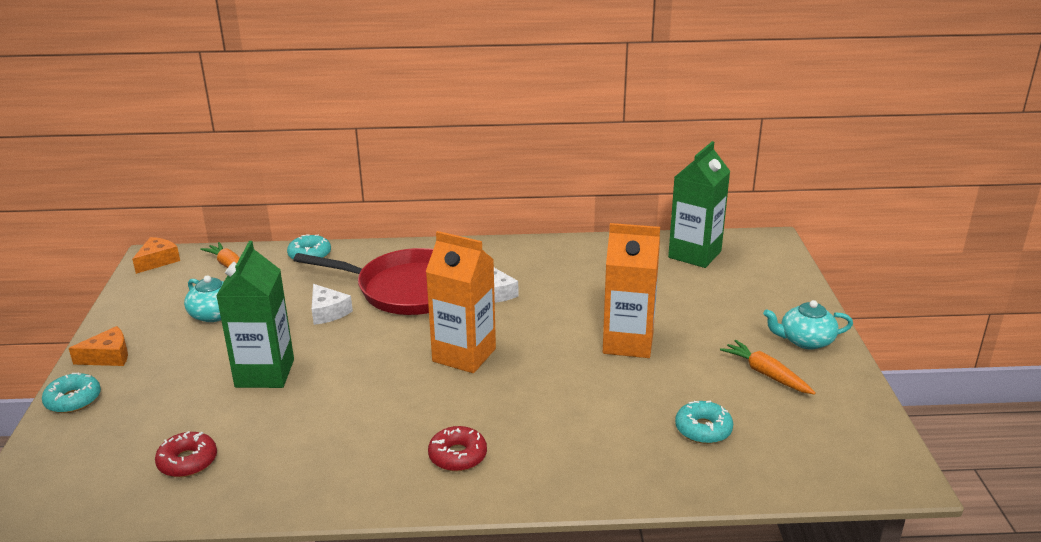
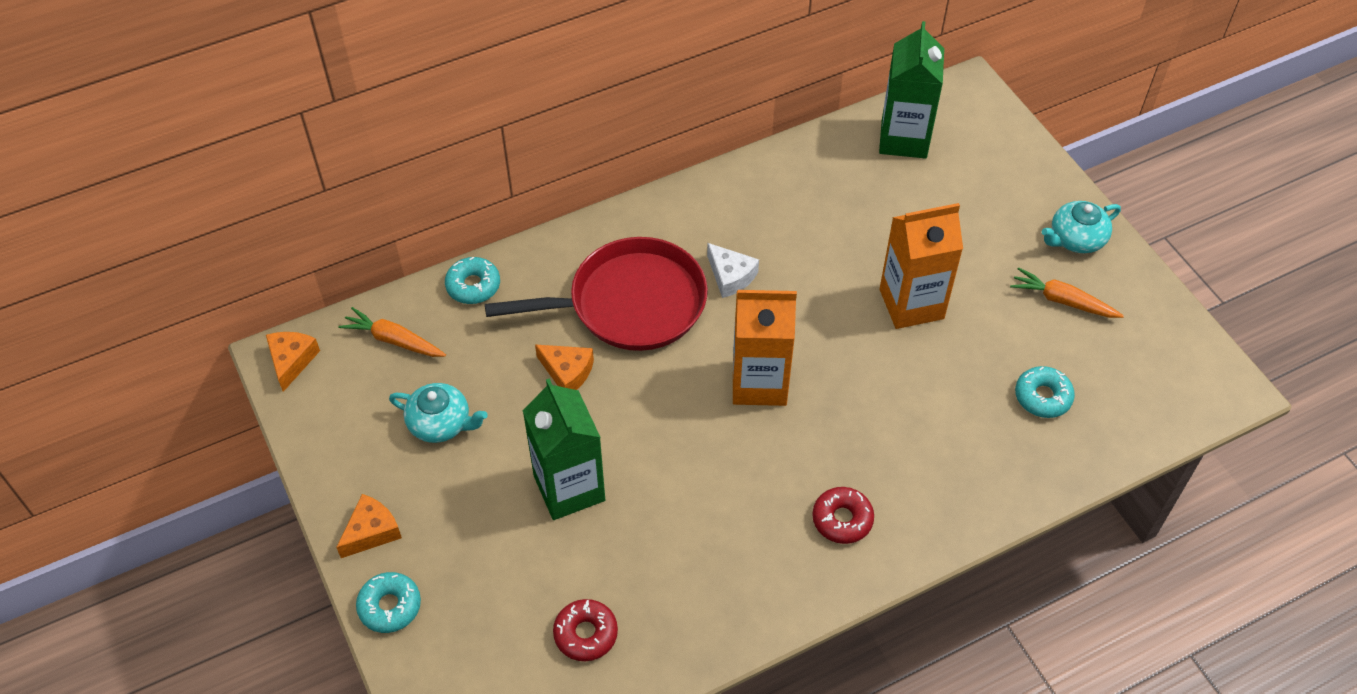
camera: 25 degrees left, 25 degrees up
(328, 312) = (567, 372): white cheese -> orange cheese

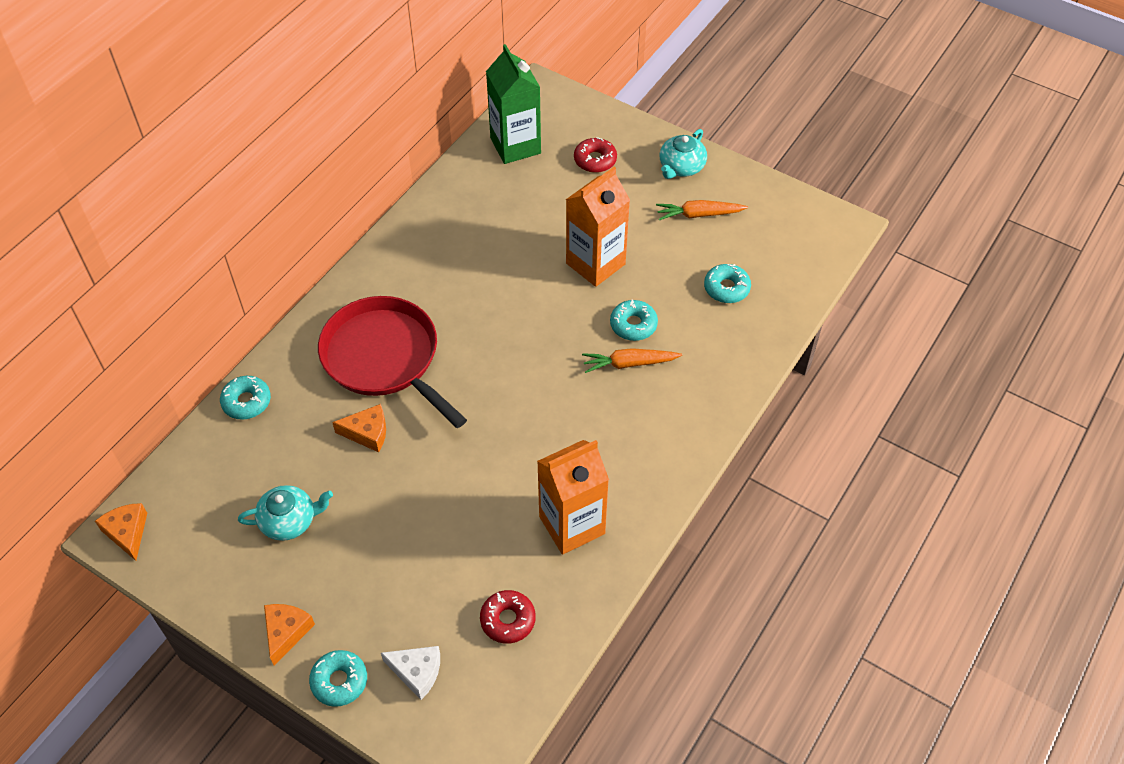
camera: 30 degrees left, 0 degrees up
(394, 340) = (207, 475): orange carrot -> orange carrot (629, 364)
(569, 488) = (425, 519): green carton -> none
(630, 303) = (384, 358): red pan -> red pan turned 90 degrees counterclockwise
(730, 276) = (449, 303): white cheese -> white cheese (417, 672)
(759, 383) = (521, 371): orange carton -> orange carton (572, 525)
(842, 519) = (642, 441): red donut -> red donut (595, 160)
(911, 389) = (633, 325): none -> turquoise donut

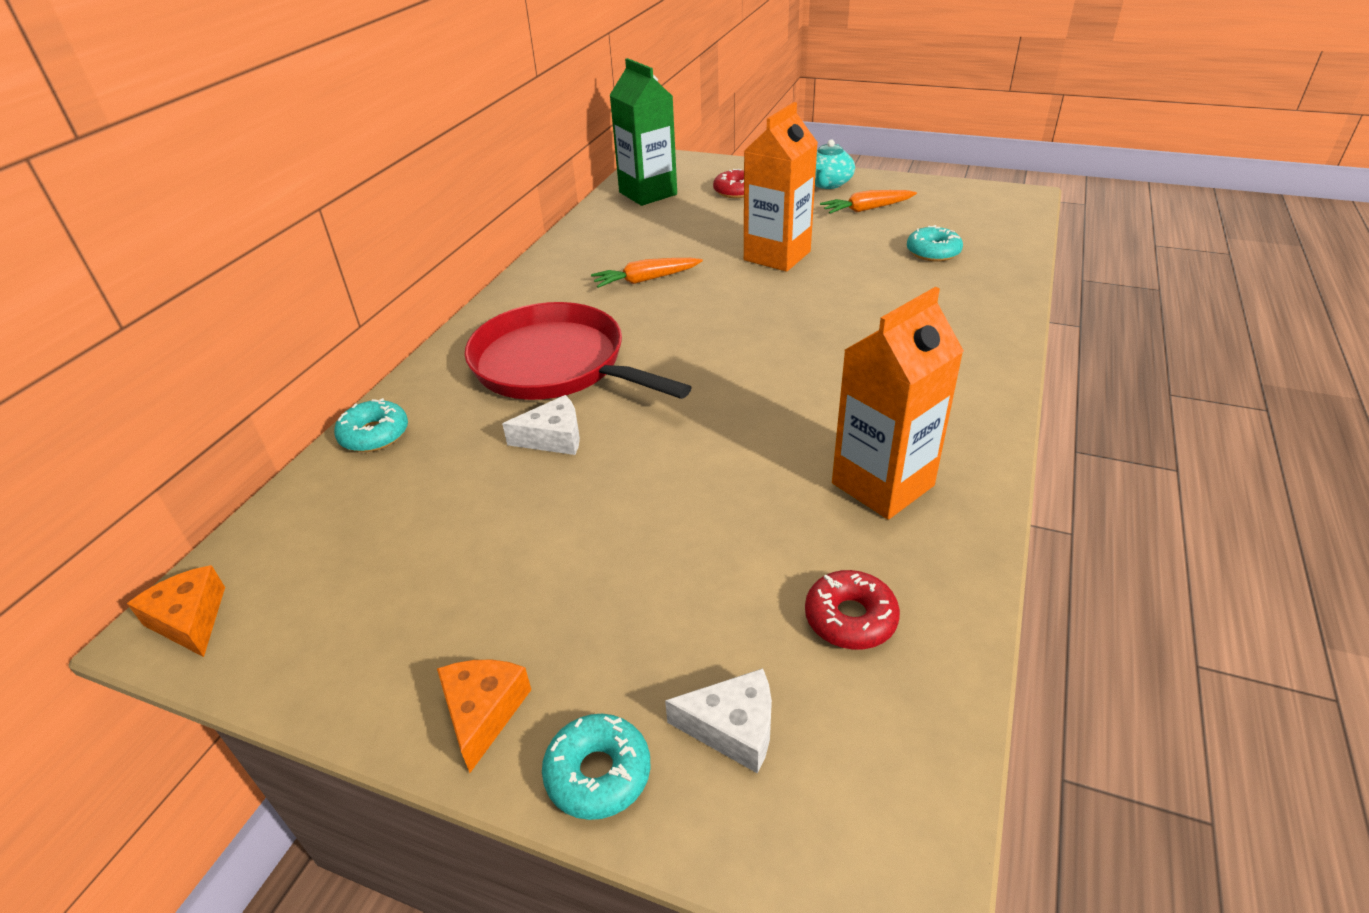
camera: 10 degrees left, 15 degrees down
(289, 520) = (460, 555): turquoise teapot -> none
(367, 433) = (553, 438): orange cheese -> white cheese
(629, 364) = (863, 323): orange carrot -> orange carrot (646, 280)
(633, 325) = (848, 293): turquoise donut -> none

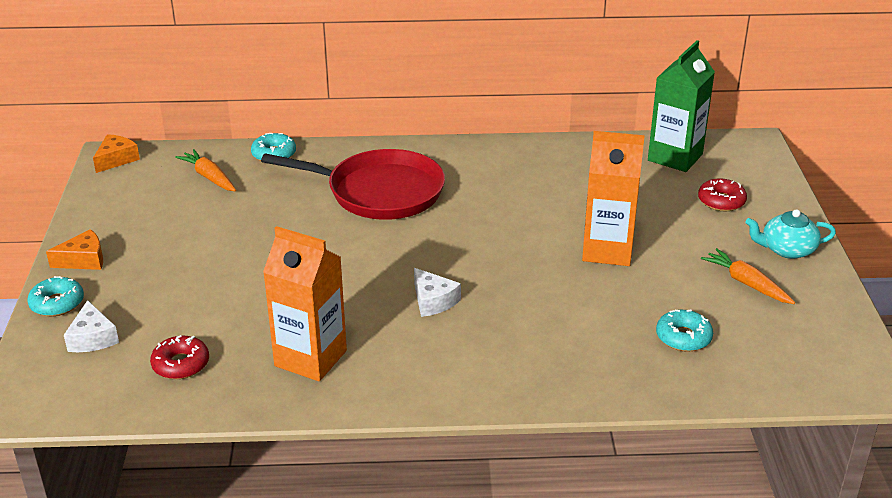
camera: 65 degrees right, 5 degrees down
(553, 438) = (300, 216): white cheese -> white cheese (433, 301)
(555, 365) = (380, 192): red pan -> red pan turned 90 degrees clockwise
(646, 280) = (520, 197): orange carrot -> orange carrot (209, 177)

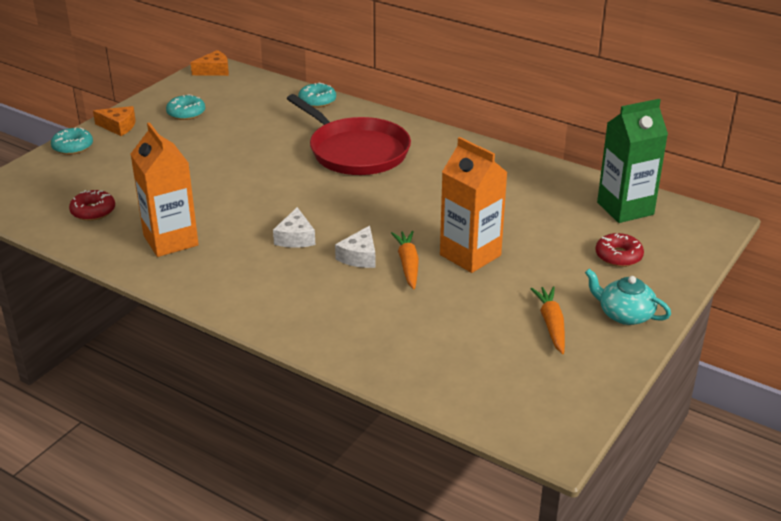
camera: 35 degrees right, 0 degrees up
(92, 338) = (66, 175): white cheese -> white cheese (359, 256)
(209, 177) = (256, 102): orange carrot -> orange carrot (408, 264)
(683, 337) = (443, 340): turquoise donut -> turquoise donut (186, 113)

